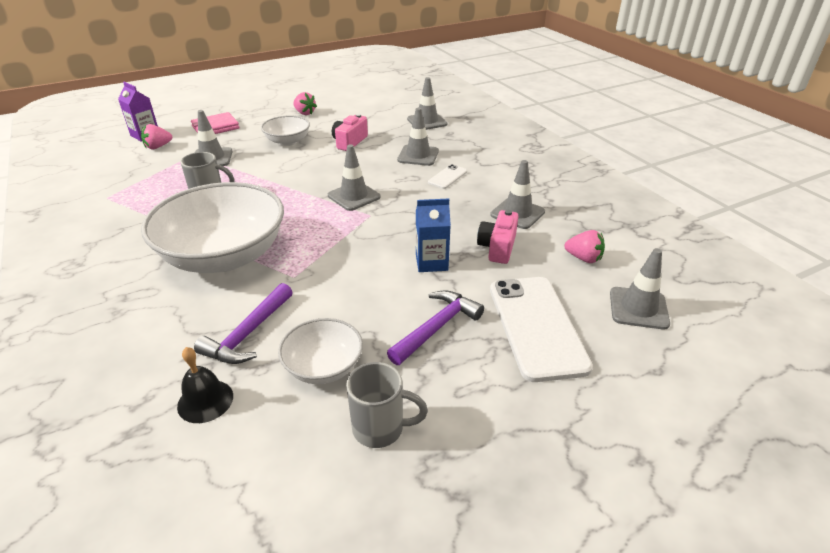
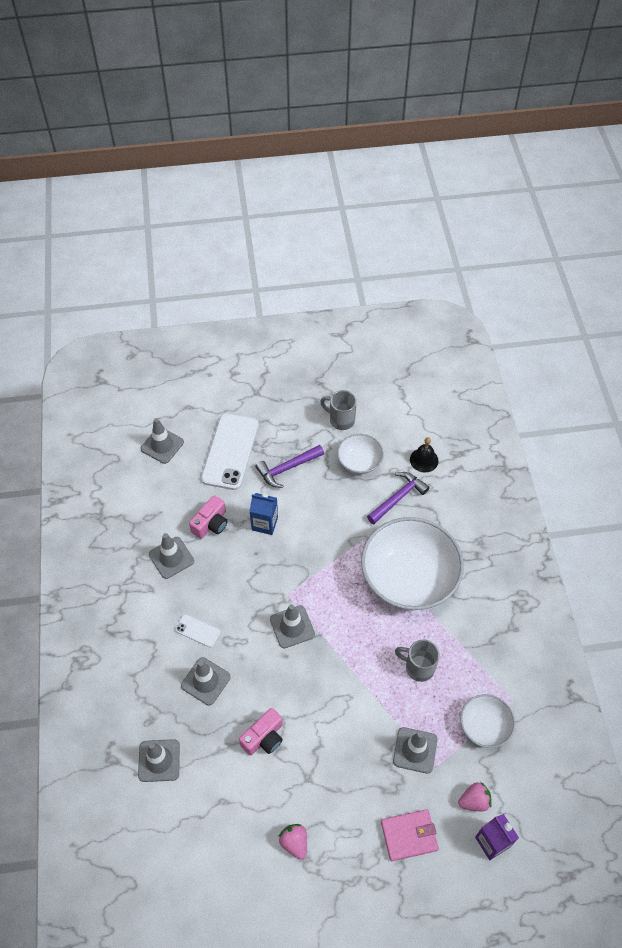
camera: 160 degrees left, 20 degrees up
(287, 141) = (330, 764): white bowl -> white bowl (484, 726)
(447, 177) = (197, 631): white phone -> white phone turned 60 degrees clockwise
(583, 258) = (160, 494): pink strawberry -> none

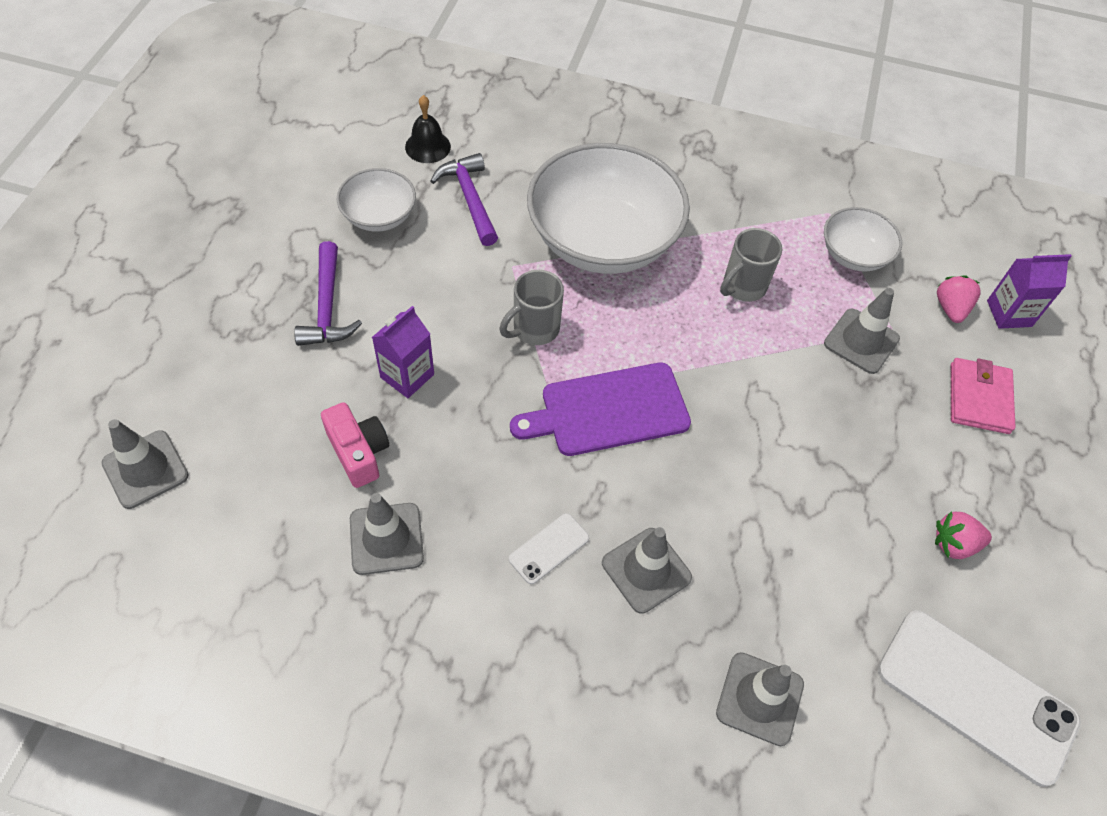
camera: 70 degrees left, 0 degrees up
(230, 451) = (238, 371): white phone -> white phone (976, 695)
(264, 523) = (407, 376): blue carton -> purple carton
(264, 738) = (776, 521): pink camera -> none
(292, 627) = (608, 410): grey traffic cone -> purple cutting board
(341, 420) = (290, 207): grey mug -> grey mug (534, 329)

